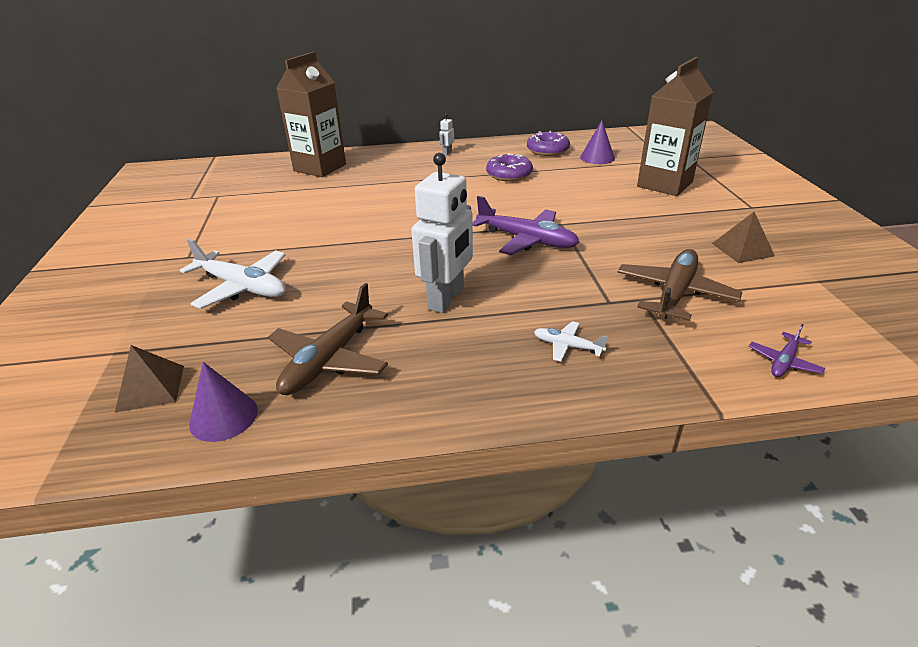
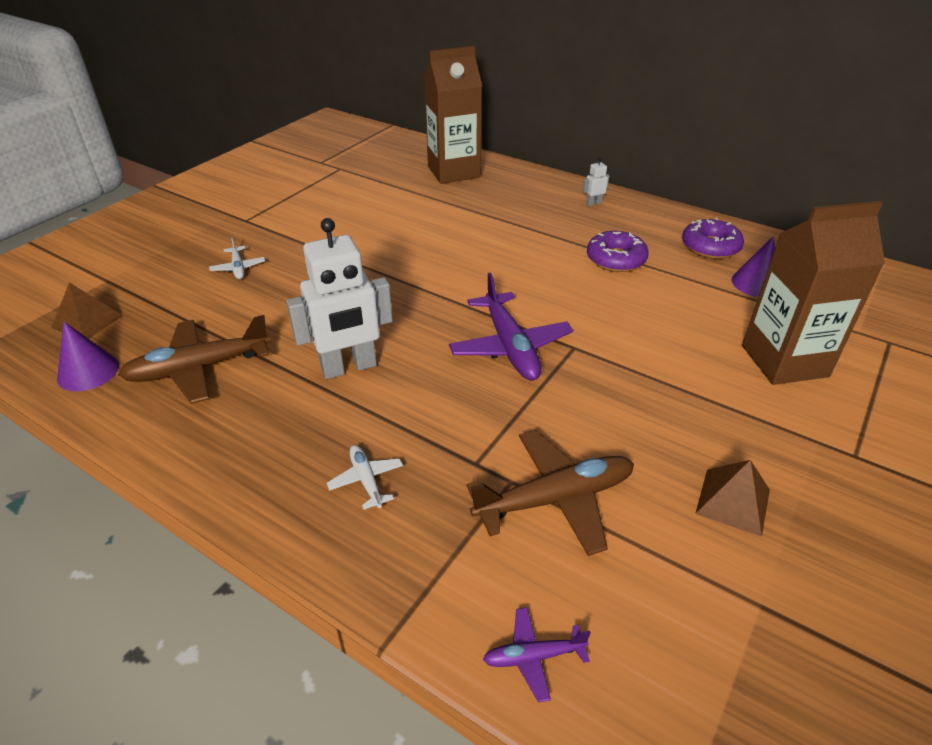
camera: 40 degrees right, 5 degrees up
(242, 287) = (238, 268): white plane -> white plane, size x0.50

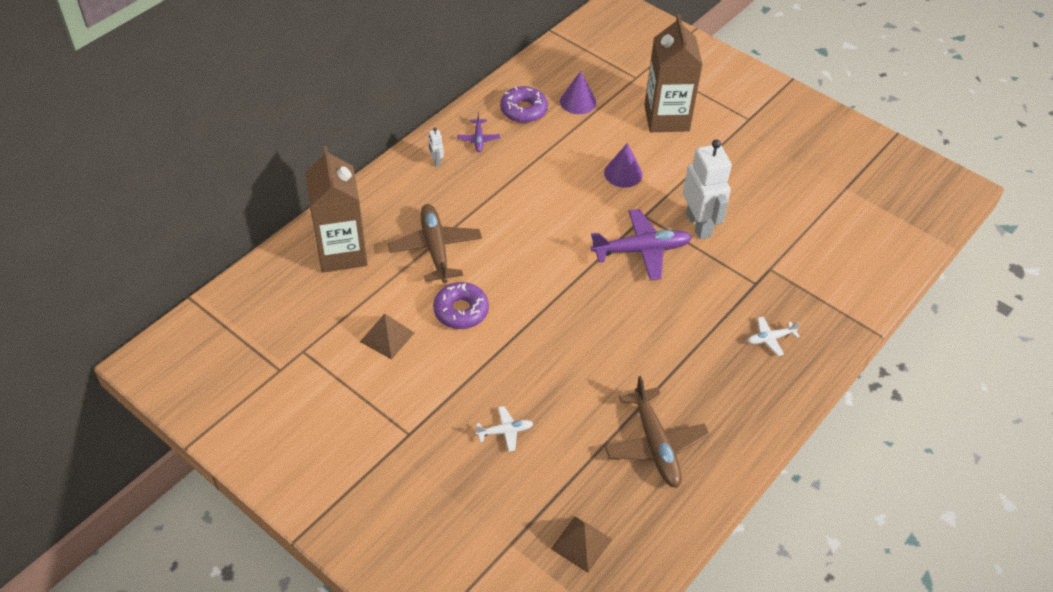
camera: 85 degrees left, 10 degrees up
(88, 371) = (654, 525): purple cone -> purple cone (623, 173)
(349, 367) = (659, 346): white robot -> white robot (699, 225)
(534, 656) = (879, 276): purple plane -> purple plane (478, 139)
(554, 499) = (783, 251): brown plane -> brown plane (435, 249)
(616, 259) = (533, 168): purple donut -> purple donut (461, 311)
(733, 501) = (782, 178): brown pyramid -> brown pyramid (387, 337)

